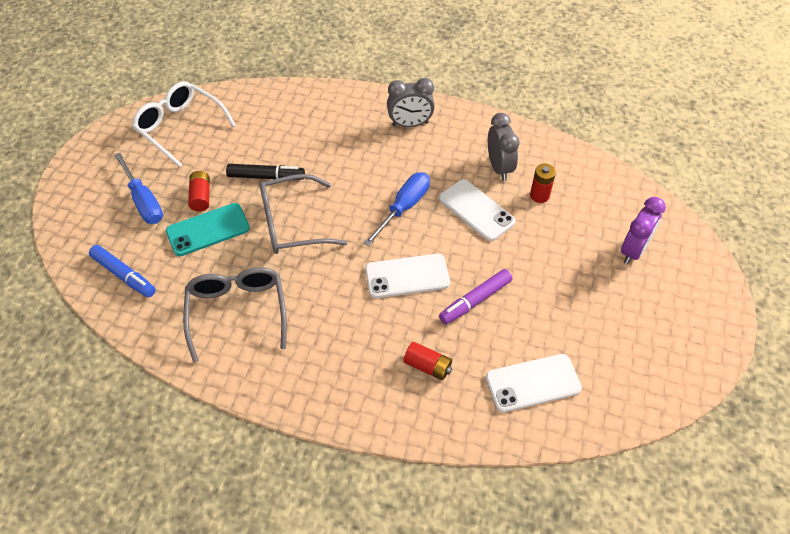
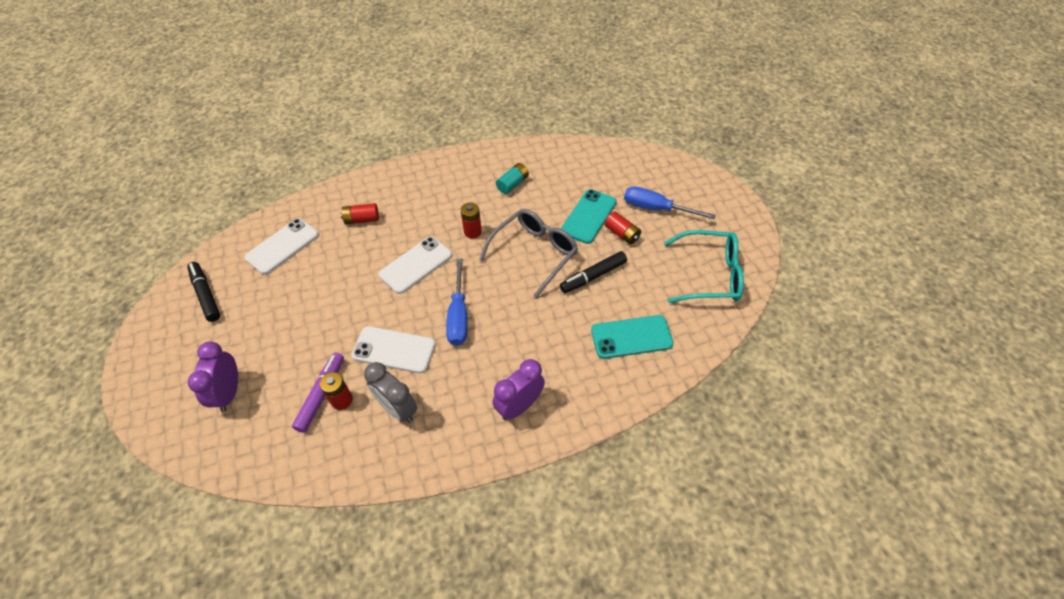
camera: 145 degrees right, 0 degrees up
(124, 275) = (606, 164): blue marker -> none
(180, 127) = (710, 275): white glasses -> turquoise glasses
(237, 312) = (512, 184): grey glasses -> turquoise battery
(289, 121) = (631, 337): none -> turquoise phone
(327, 279) = (472, 232): none -> red battery
(410, 124) = (519, 406): grey clock -> purple clock
(475, 300) = (352, 276): purple marker -> purple marker (321, 395)
(636, 367) = (206, 295): none -> black marker

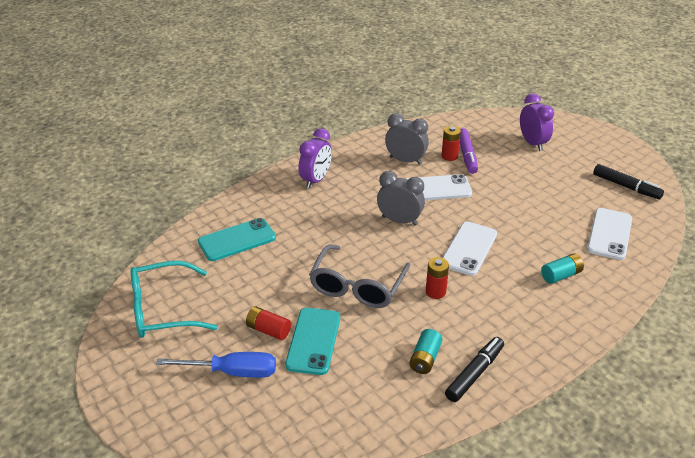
camera: 160 degrees right, 15 degrees down
(362, 219) = (561, 275): red battery -> turquoise battery
(458, 316) = (399, 221): blue screwdriver -> grey clock
(593, 276) = (288, 280): black marker -> black marker (474, 374)

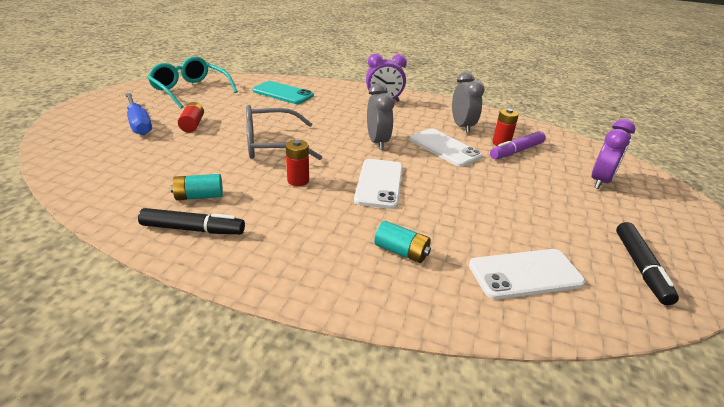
camera: 55 degrees right, 5 degrees down
(313, 341) = (191, 143): turquoise phone -> none
(469, 249) = (379, 183): white phone -> white phone turned 75 degrees counterclockwise

